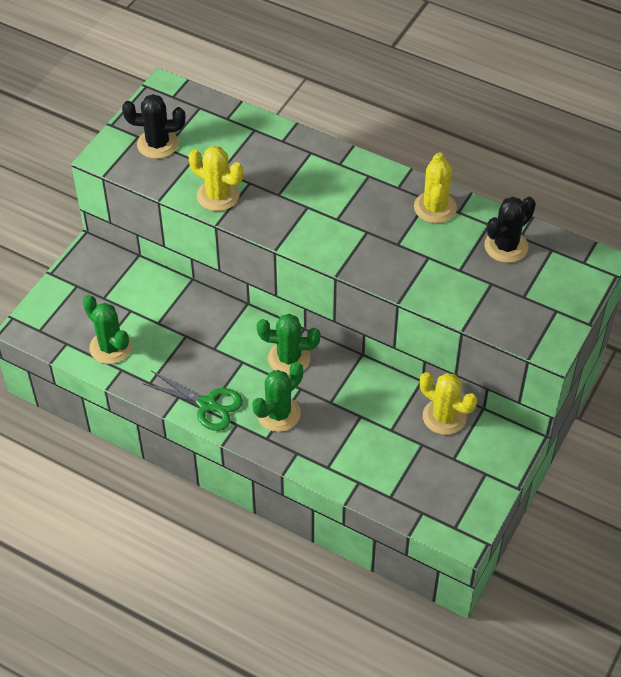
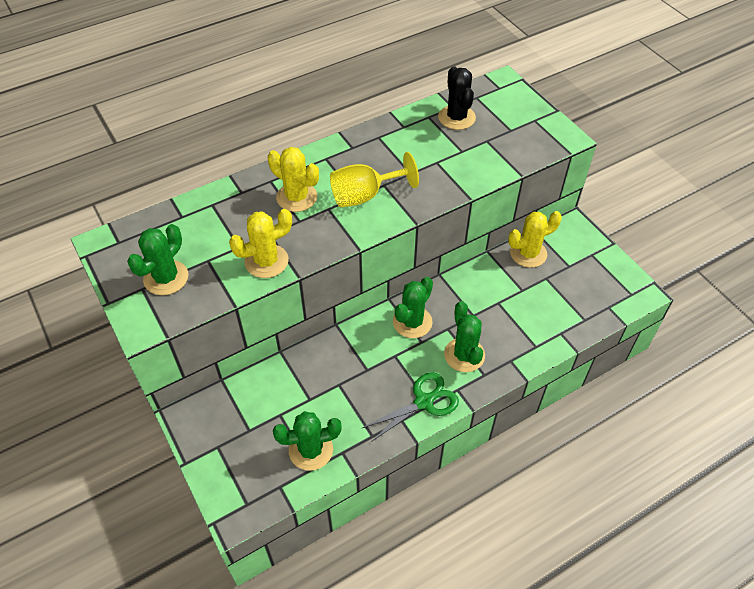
camera: 60 degrees left, 0 degrees up
(157, 144) = (166, 278): black cactus -> green cactus
(342, 224) = (364, 195): none -> yellow goblet
(435, 207) = (389, 137): yellow cactus -> yellow cactus (296, 197)

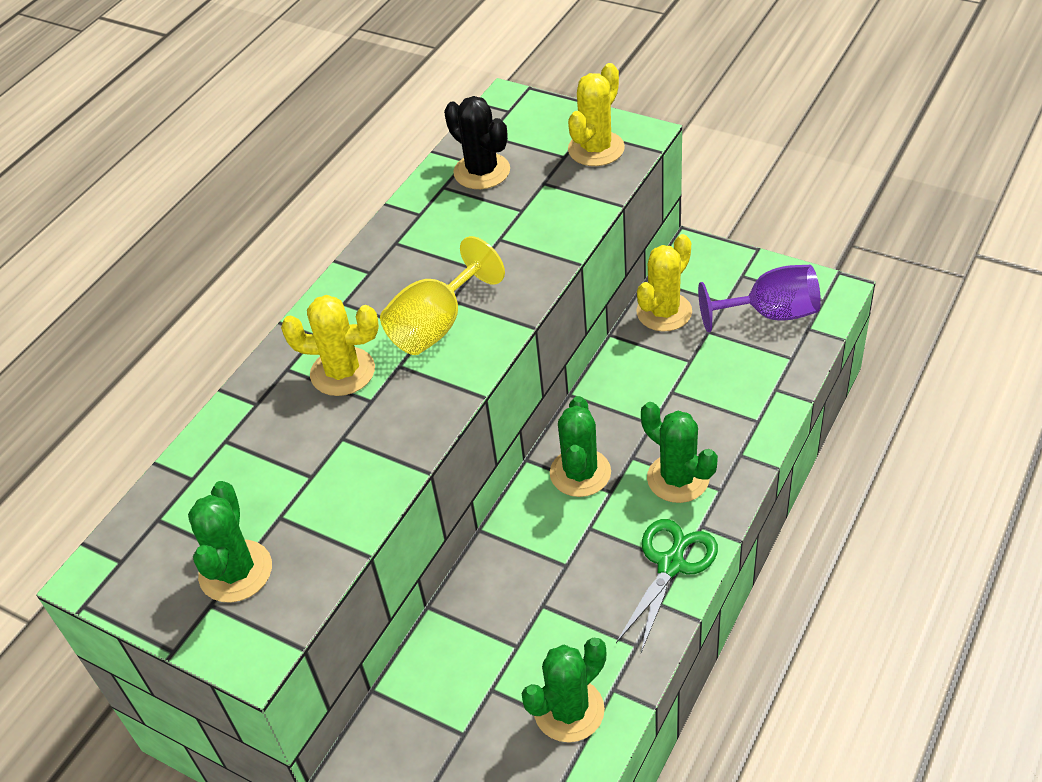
camera: 25 degrees left, 5 degrees down
(266, 261) = (366, 475): yellow cactus -> yellow cactus (596, 149)
(591, 286) = (770, 314): none -> purple goblet

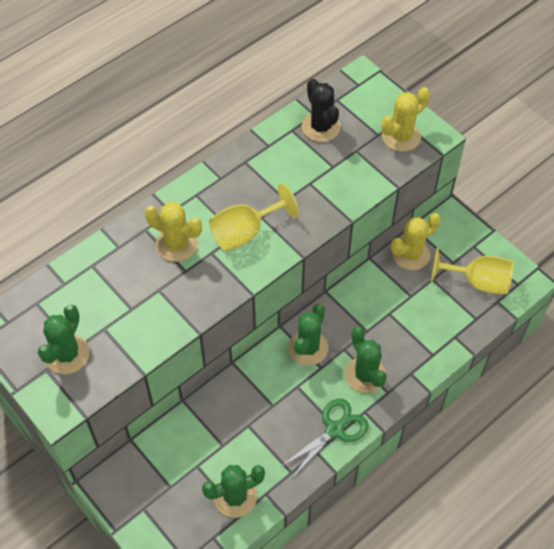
camera: 15 degrees right, 10 degrees up
(770, 314) = (478, 282): purple goblet -> yellow goblet

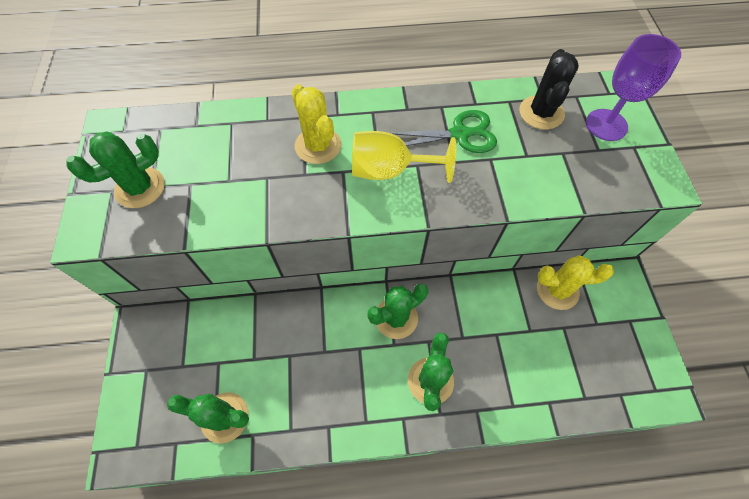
camera: 35 degrees right, 5 degrees up
(335, 429) = (362, 416): green scissors -> green scissors (460, 134)
(372, 112) = (606, 125): none -> purple goblet
(401, 136) = (624, 164): yellow cactus -> none
(478, 282) = (612, 360): yellow goblet -> none

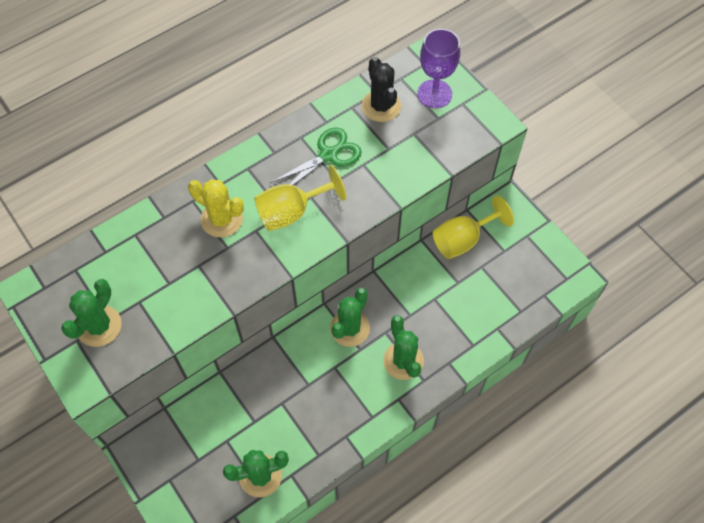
camera: 30 degrees left, 0 degrees up
(557, 290) = (463, 239): yellow cactus -> yellow goblet

